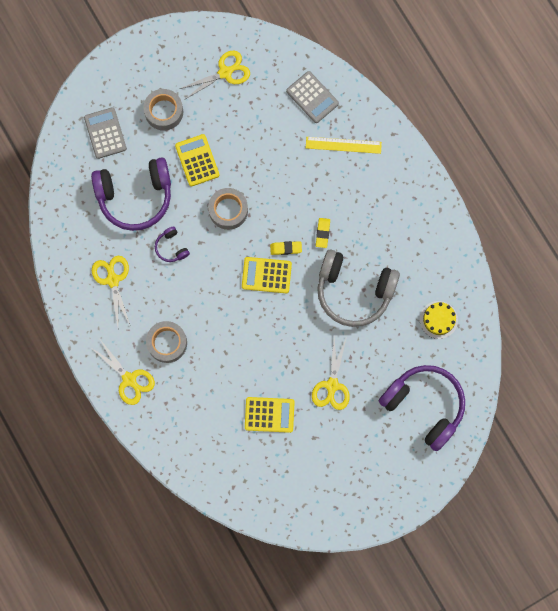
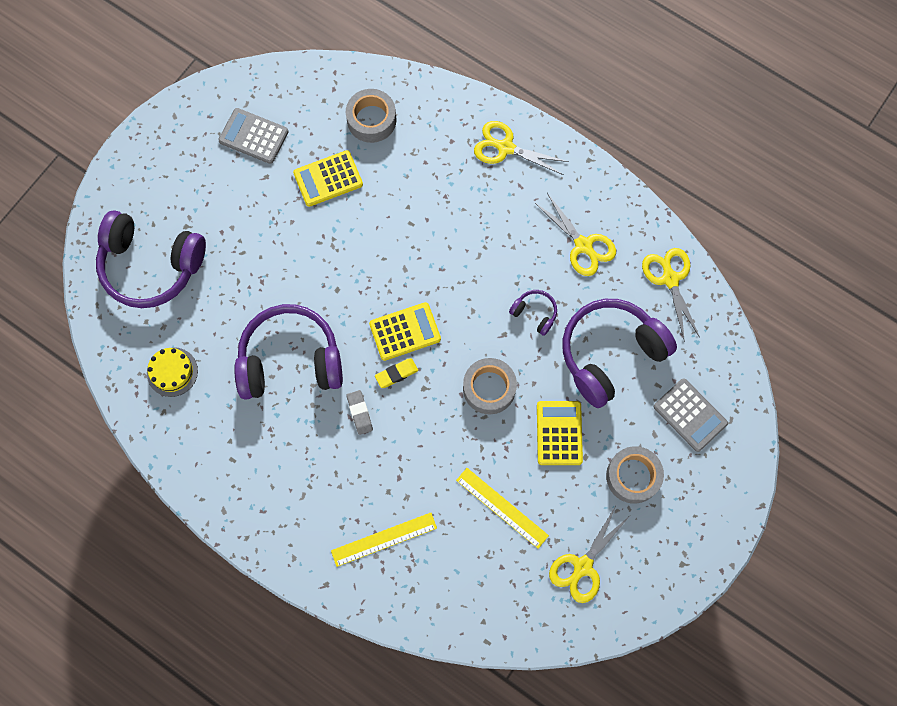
camera: 155 degrees right, 5 degrees down
(167, 343) = (483, 204): grey tape -> grey tape (371, 120)
(197, 160) = (559, 433): yellow calculator -> yellow calculator turned 135 degrees counterclockwise
(258, 130) = (502, 507): none -> yellow ruler
(312, 97) = (453, 586): grey calculator -> grey calculator (253, 136)
(322, 233) = (360, 413): yellow eraser -> grey eraser
(332, 385) = (269, 241): yellow scissors -> yellow scissors (670, 278)
(354, 291) = (290, 360): grey headphones -> purple headphones

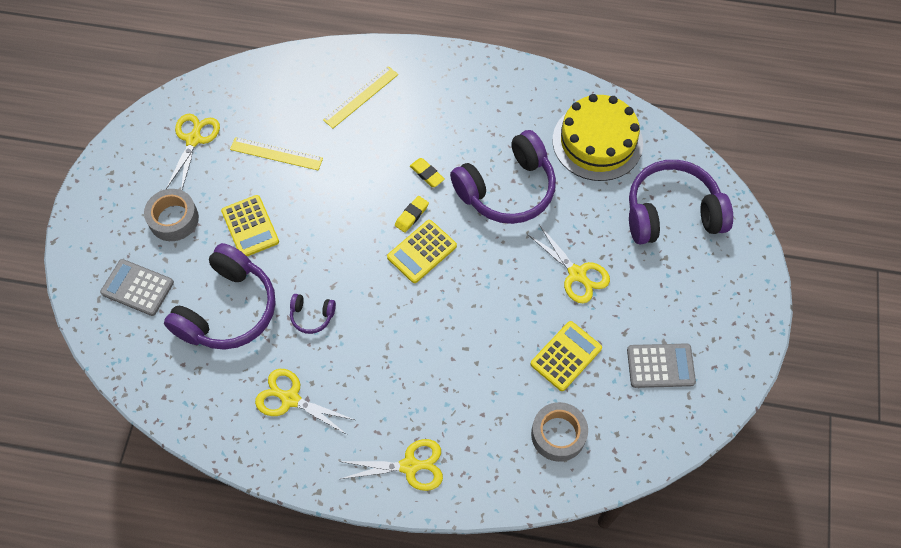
camera: 155 degrees right, 10 degrees down
(172, 372) = (597, 142): yellow cake -> yellow cake, size x1.97
(360, 413) = (427, 174): grey eraser -> yellow eraser
(489, 388) = (326, 237): grey tape -> none
(670, 278) = (193, 403): yellow scissors -> yellow scissors (577, 274)

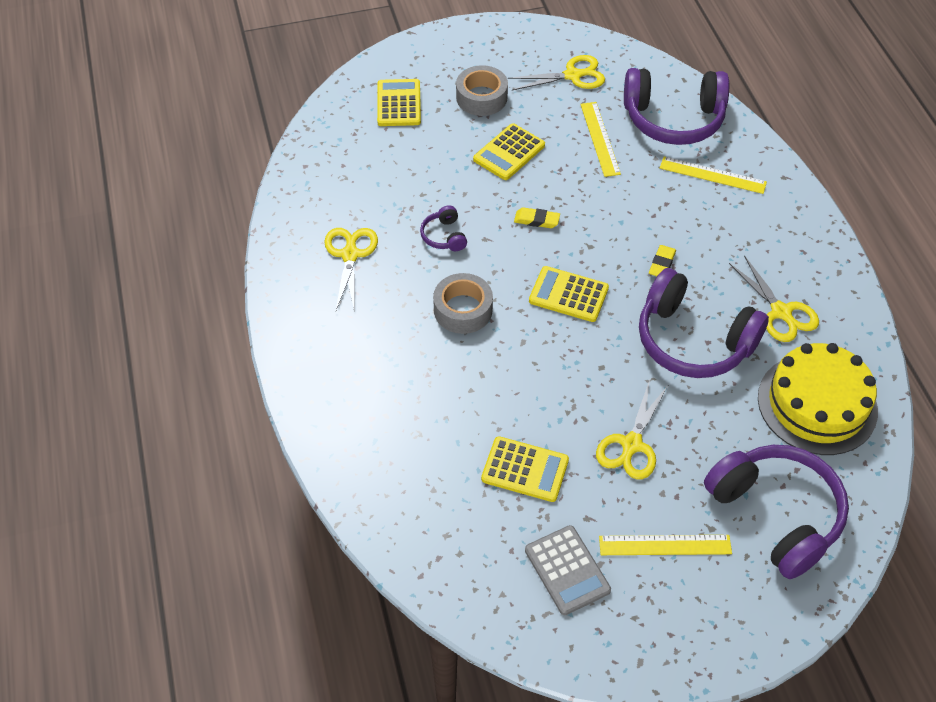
camera: 65 degrees right, 10 degrees down
(137, 288) = (399, 103): grey calculator -> yellow calculator
(228, 309) = (414, 173): purple headphones -> purple headphones (673, 119)
(410, 466) = (329, 376): yellow scissors -> yellow scissors (781, 312)
(411, 215) = (604, 270): yellow eraser -> yellow eraser (536, 220)
(558, 434) = (429, 495): grey tape -> grey tape (463, 310)
(667, 293) = (665, 545): none -> yellow ruler

